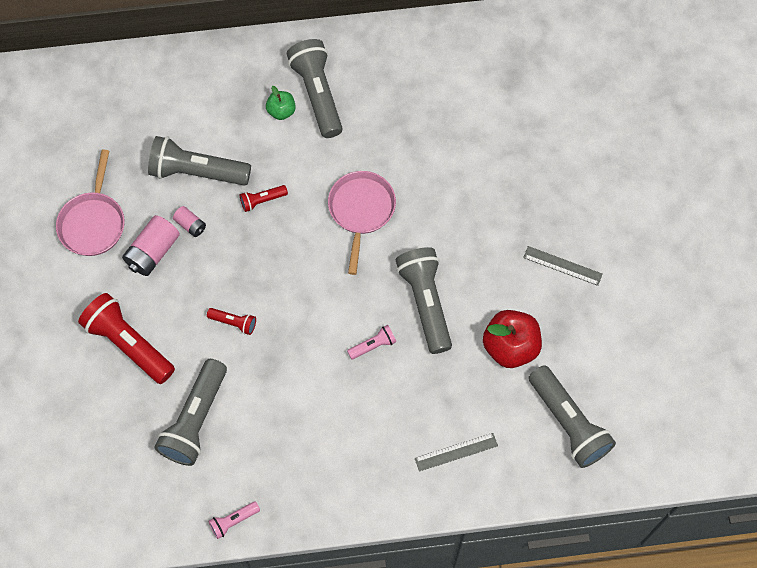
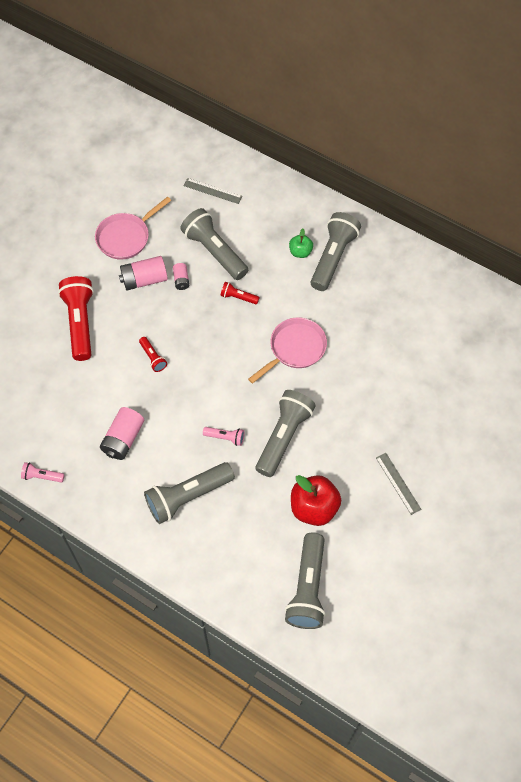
camera: 40 degrees right, 5 degrees down
(195, 420) = (76, 398): grey flashlight -> grey flashlight (187, 497)
(278, 423) = (123, 439): none -> pink battery
(456, 452) = (216, 546): grey ruler -> grey ruler (213, 191)

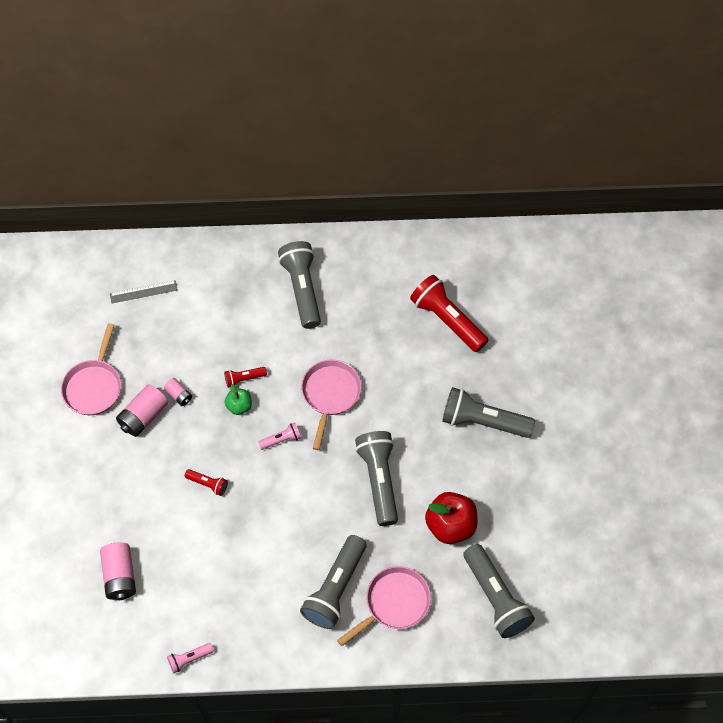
camera: 35 degrees left, 0 degrees up
(80, 323) = (113, 495): red flashlight -> red flashlight (447, 320)
(123, 439) = (238, 576): pink battery -> pink battery (120, 576)
(214, 251) = (189, 349): grey flashlight -> grey flashlight (483, 421)
(224, 538) = (394, 603): none -> pink pan
(225, 437) = (329, 514): pink flashlight -> pink flashlight (281, 439)
(300, 252) = (269, 302): green apple -> green apple (239, 406)
(398, 483) = (504, 457): grey ruler -> none

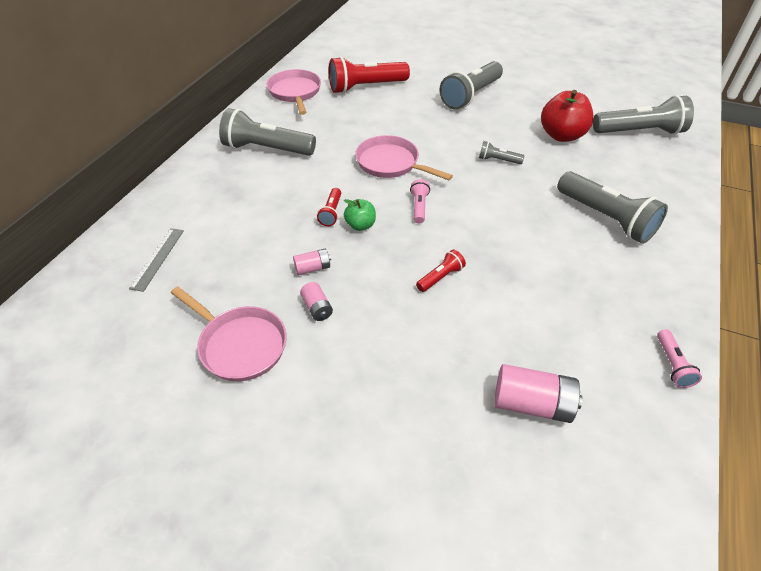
camera: 65 degrees left, 15 degrees down
(143, 416) = (317, 308): pink battery -> pink battery, size x0.56
(379, 480) = (498, 160): grey flashlight -> grey flashlight, size x0.47
(394, 603) = (632, 186): pink pan -> pink pan (295, 93)

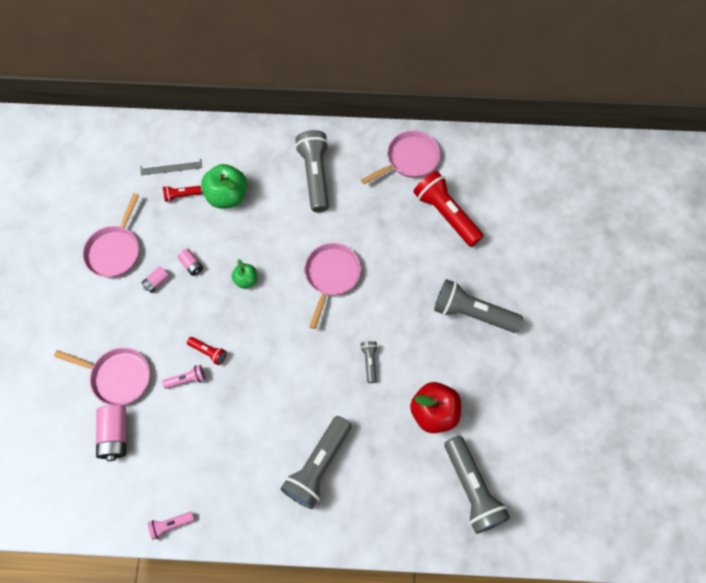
camera: 70 degrees right, 20 degrees up
(240, 217) = (227, 196): none -> green apple
(331, 213) = (253, 254): red flashlight -> red flashlight (181, 195)
(419, 207) = (282, 315): pink flashlight -> pink flashlight (187, 379)
(441, 382) = (118, 377): none -> pink pan

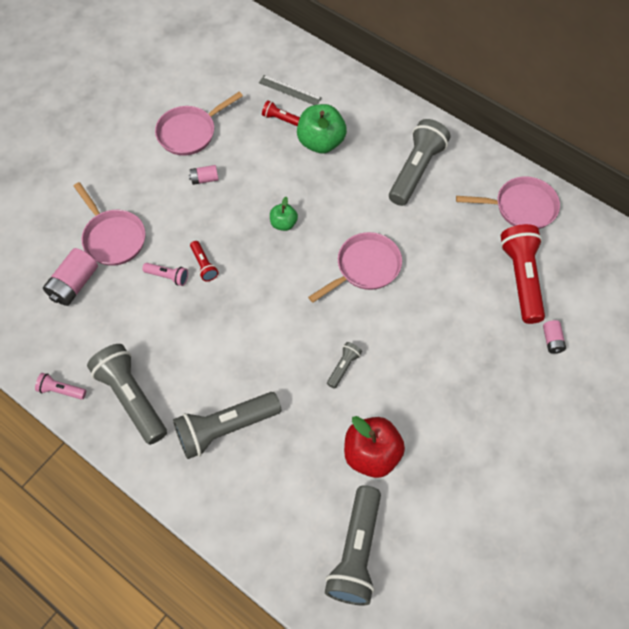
camera: 35 degrees right, 5 degrees down
(191, 265) = (245, 182): pink battery -> pink battery (552, 340)
(472, 313) = (480, 386): grey flashlight -> grey flashlight (131, 398)

